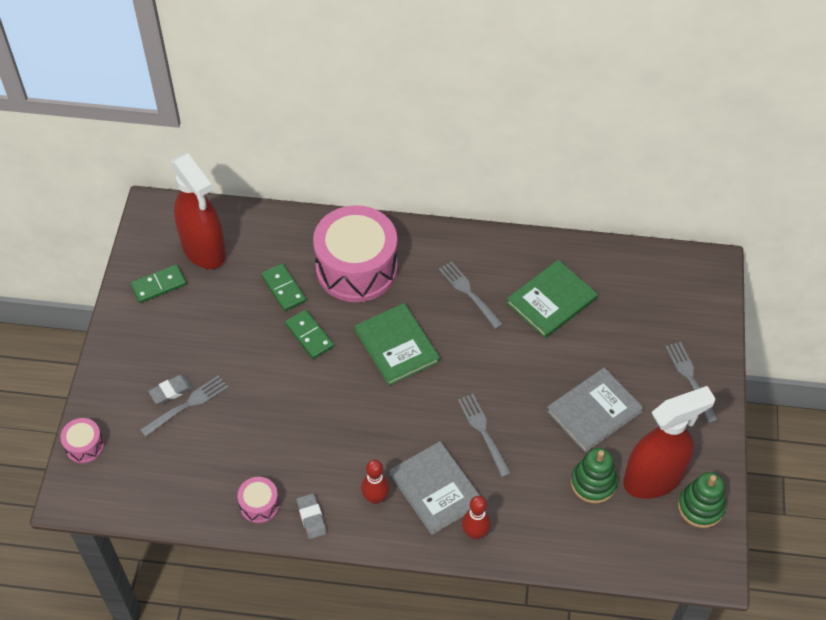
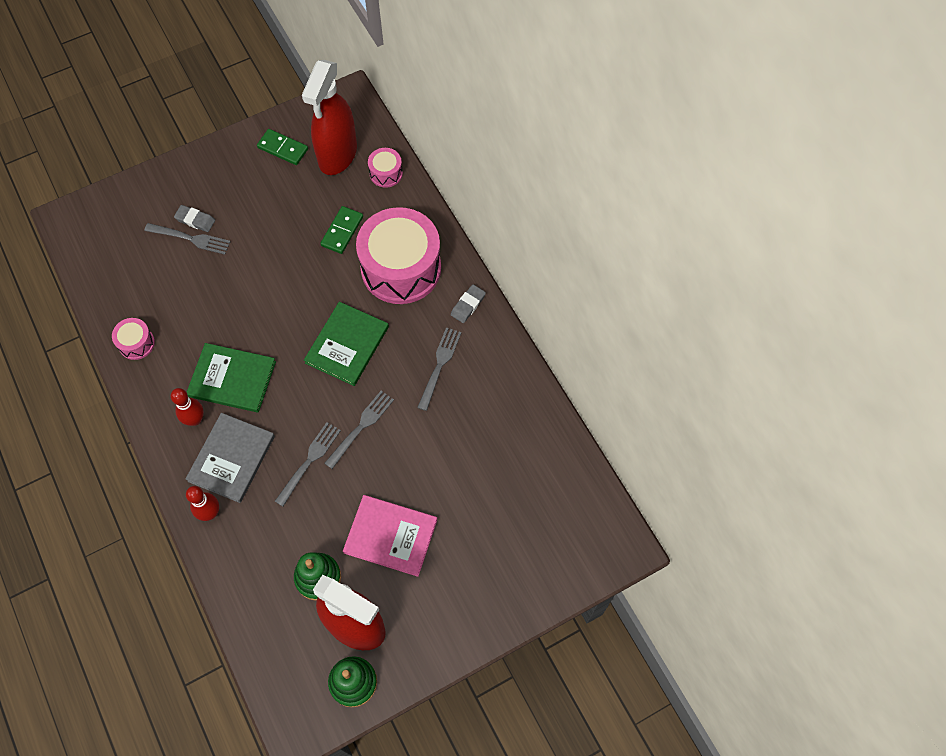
camera: 55 degrees right, 10 degrees up
(84, 446) = (112, 198): pink drum -> pink drum (386, 173)
(309, 335) = (311, 277): green domino -> none
(311, 517) = (148, 386): grey eraser -> grey eraser (468, 305)
(551, 301) = (480, 434): green book -> green book (232, 379)
(594, 411) = (390, 536): grey book -> pink book
(690, 379) = (482, 598): grey fork -> grey fork (361, 427)

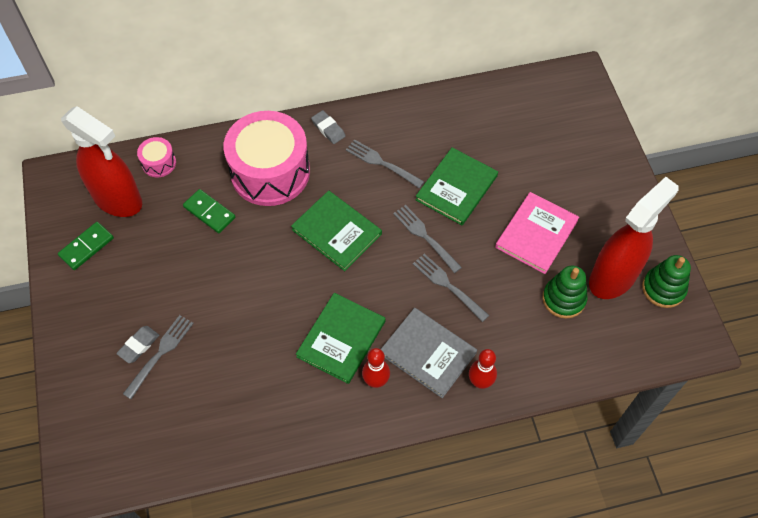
camera: 75 degrees left, 5 degrees down
(136, 343) = (269, 427): pink drum -> none
(428, 444) = (456, 188): none -> green book

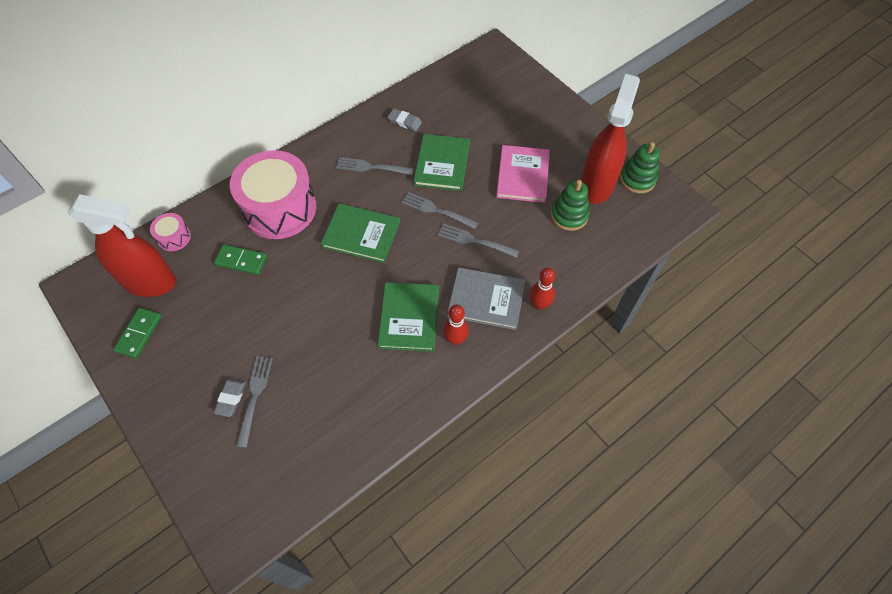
camera: 25 degrees left, 0 degrees up
(328, 129) = (313, 156): grey eraser -> grey eraser (404, 122)

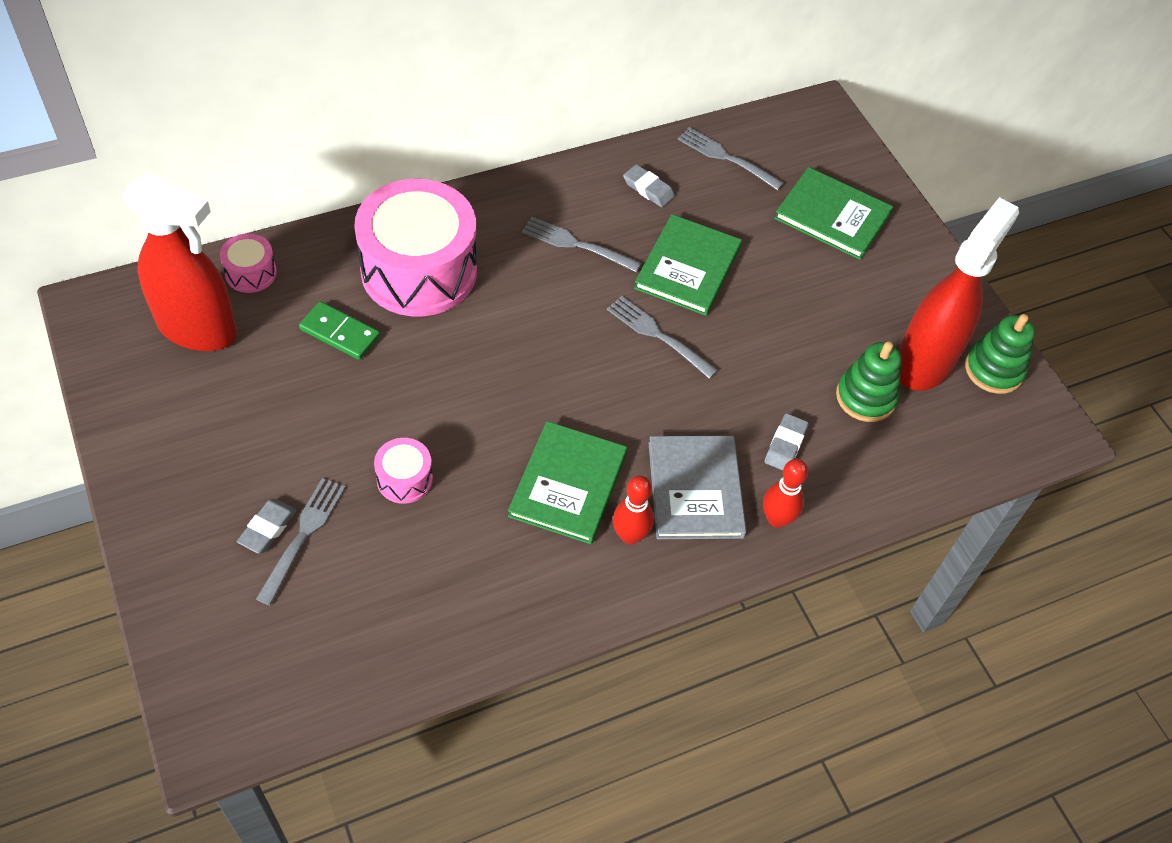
camera: 10 degrees right, 5 degrees down
(139, 334) = (161, 399): green domino -> none
(308, 342) = (404, 479): none -> pink drum
(361, 234) = (531, 341): green book -> green book (832, 216)
(474, 241) = (704, 396): grey fork -> grey fork (726, 158)
(486, 299) = (695, 489): grey book -> grey book turned 60 degrees clockwise
(522, 175) = (809, 317): pink book -> none
(531, 257) = (785, 445): none -> grey eraser

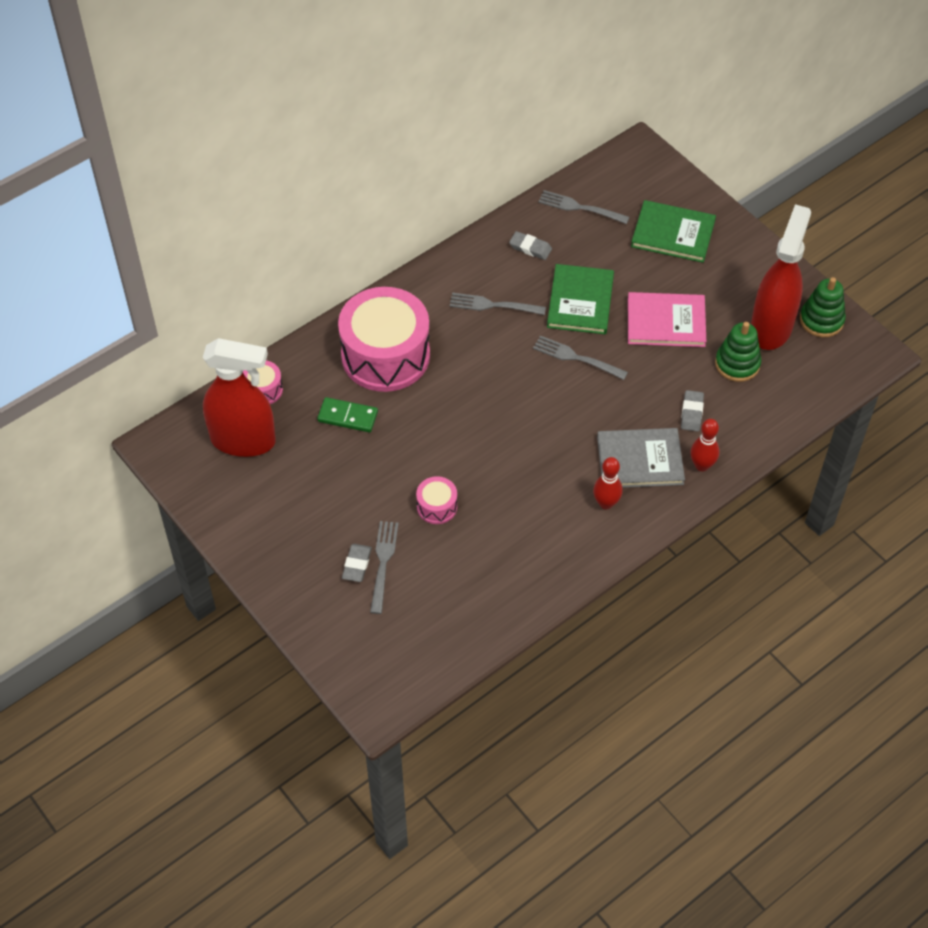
camera: 10 degrees left, 0 degrees up
(568, 484) = (551, 480): green book -> none
(695, 489) = (640, 460): grey book -> grey book turned 75 degrees counterclockwise
(789, 320) = (666, 322): none -> pink book

